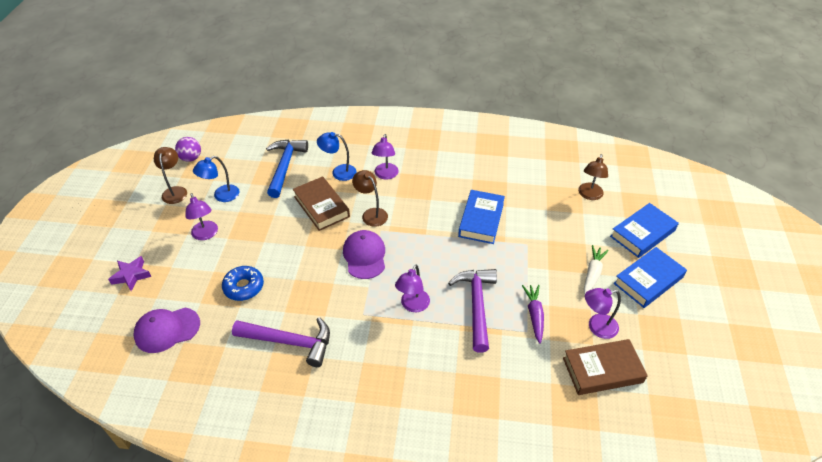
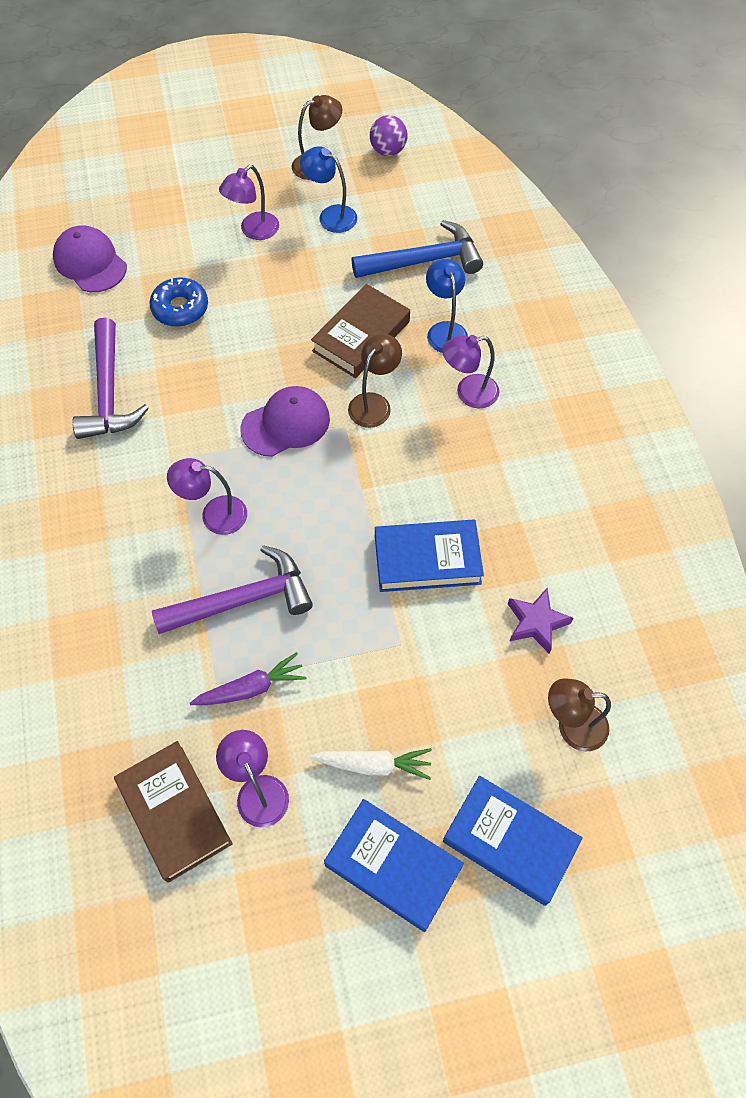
camera: 70 degrees right, 15 degrees up
(131, 275) = (159, 191): purple star -> purple star (536, 623)

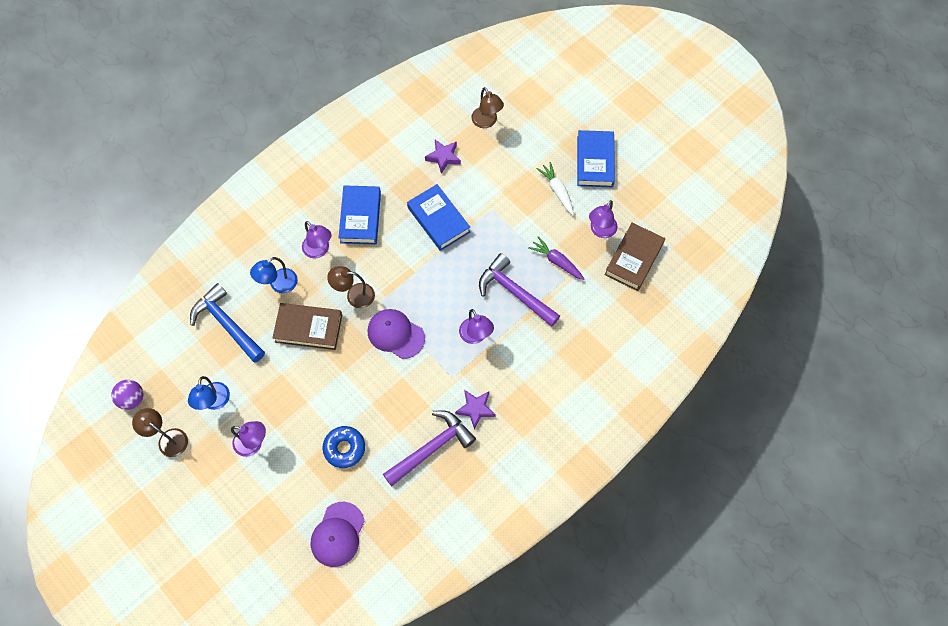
camera: 120 degrees left, 5 degrees up
(117, 463) = (475, 409): none -> purple star
(510, 842) = (554, 123): blue book -> blue book (360, 217)

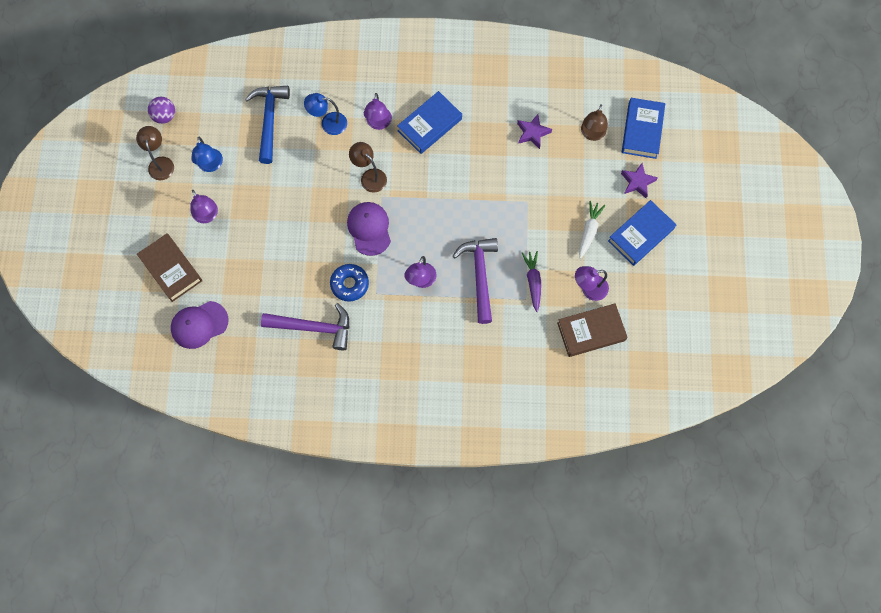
camera: 45 degrees right, 5 degrees up
(214, 402) = (211, 165): blue lamp -> blue lamp turned 60 degrees counterclockwise
(308, 328) = (317, 171): brown book -> brown book (171, 269)
(344, 448) = (259, 273): blue donut -> blue donut (349, 284)
(438, 220) = (481, 175): blue book -> blue book (642, 130)
(475, 409) = (369, 329): purple star -> purple star (637, 182)

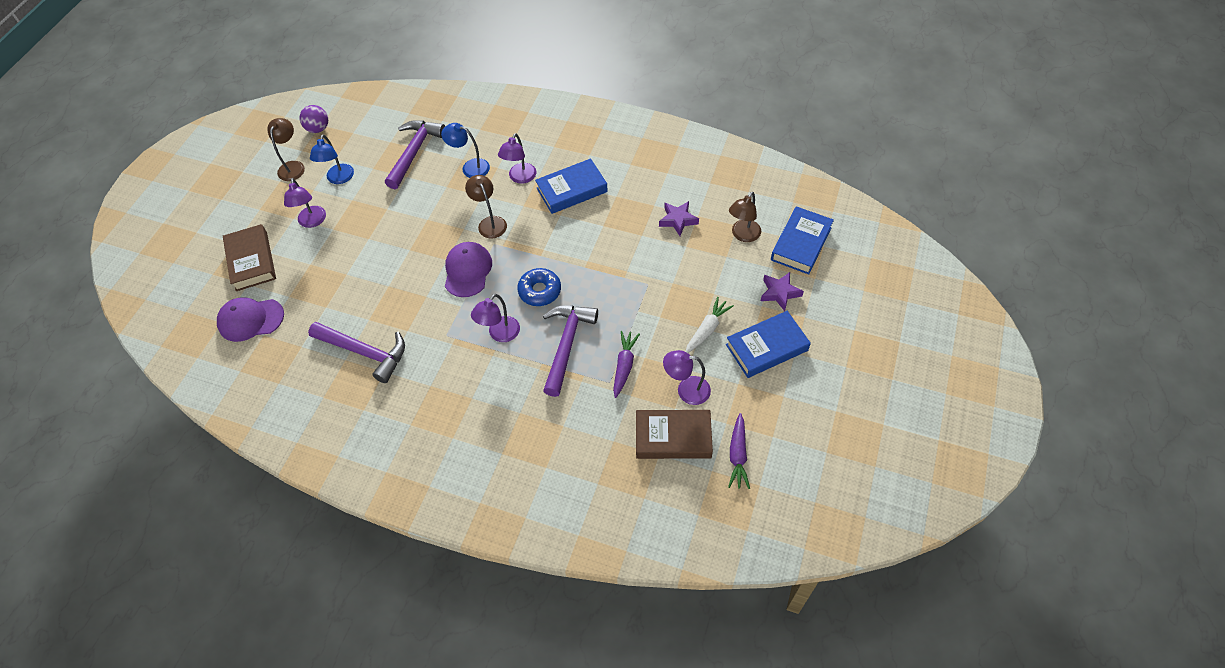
camera: 20 degrees right, 15 degrees down
(269, 120) = (414, 152): blue hammer -> purple hammer
(349, 284) = (422, 319): blue donut -> blue donut (540, 291)
(644, 332) = (738, 455): none -> purple carrot

